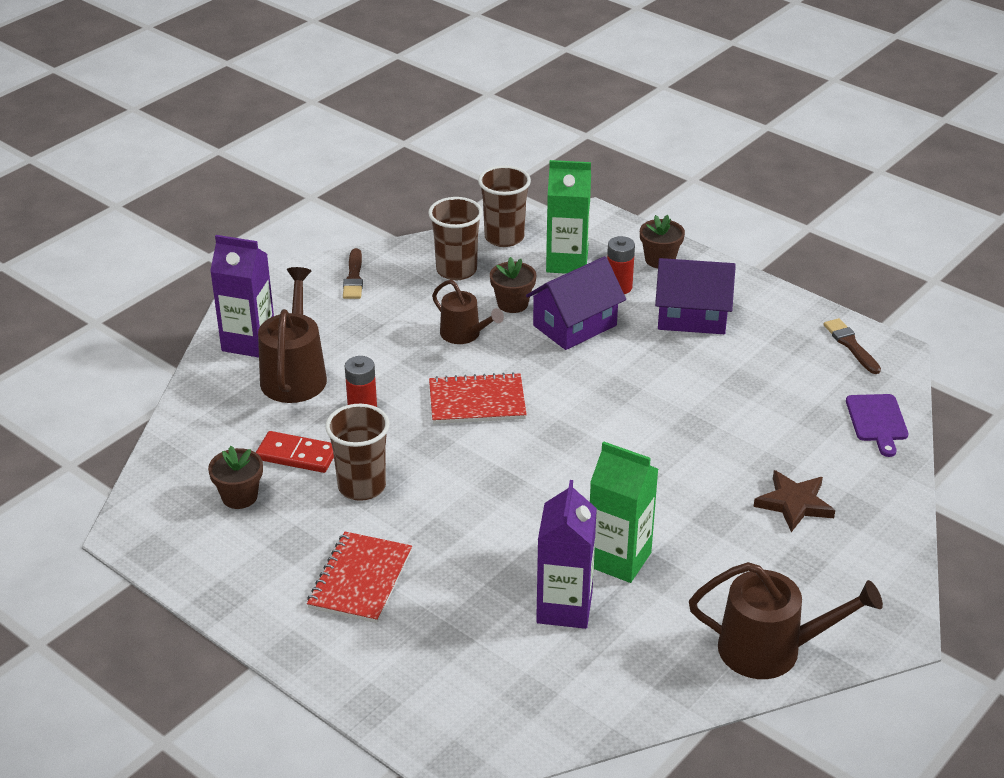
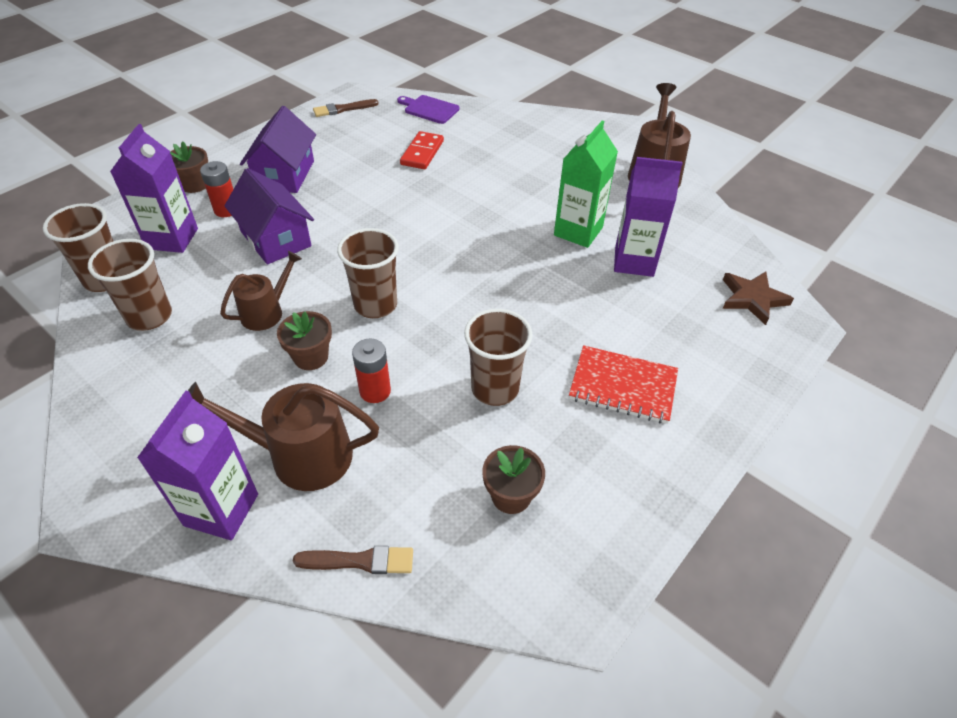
camera: 90 degrees left, 10 degrees up
(297, 455) = (444, 445): red domino -> red domino (422, 153)
(354, 277) = (123, 405): brown brush -> brown brush (360, 561)
(477, 401) = (375, 305): red notebook -> brown cup
(512, 303) = (226, 277): brown flower pot -> brown flower pot (311, 357)
(567, 262) = (172, 239): green carton -> purple carton
(794, 503) = (514, 150): brown star -> brown star (752, 299)
(877, 421) = (429, 109): purple cutting board -> purple cutting board turned 150 degrees counterclockwise

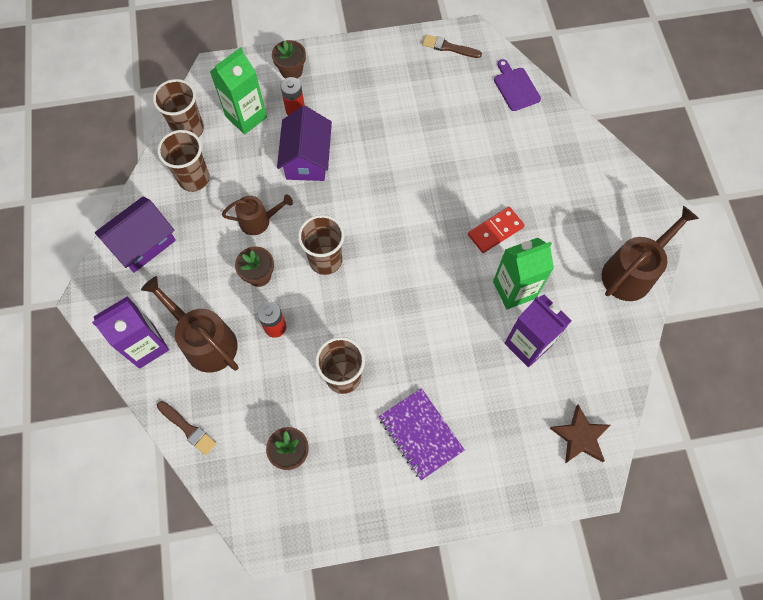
camera: 40 degrees right, 20 degrees up
(172, 239) = (246, 117): purple carton -> green carton
(284, 174) = (356, 97): purple house -> purple house (143, 243)
(422, 153) = (469, 134): red domino -> red domino (495, 231)
(623, 386) = (420, 434): red notebook -> purple notebook

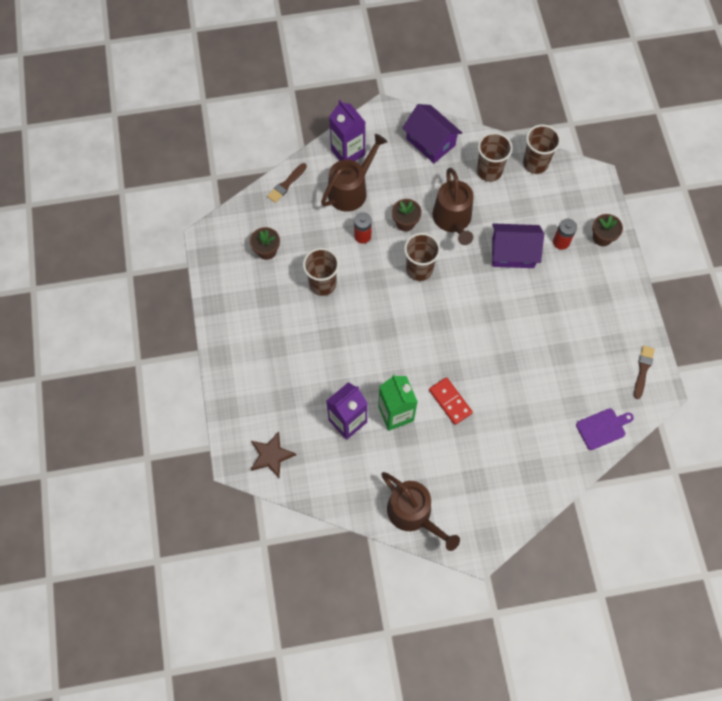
camera: 90 degrees right, 0 degrees up
(246, 117) = (551, 205): green carton -> none
(258, 221) = (453, 220): brown watering can -> brown watering can, size x1.60
(420, 434) = (277, 338): purple notebook -> none

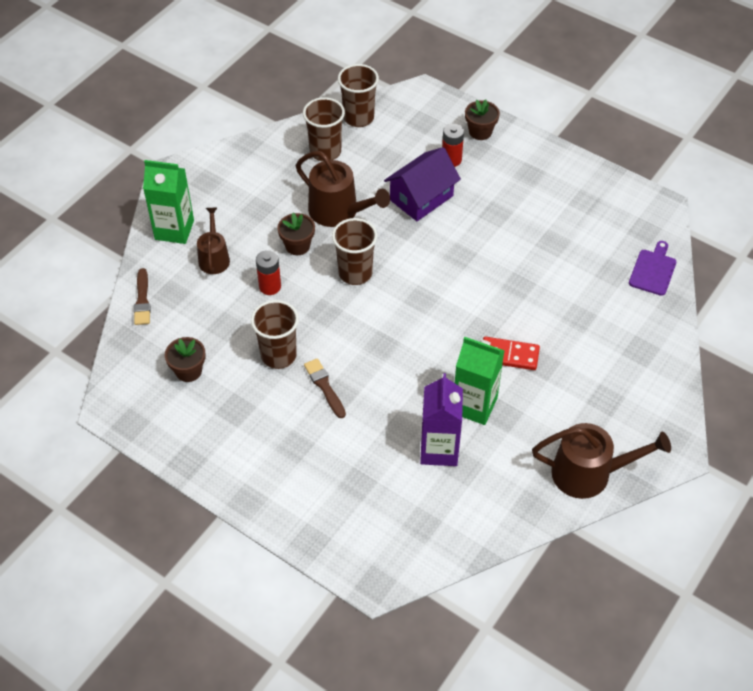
camera: 45 degrees left, 15 degrees down
(271, 455) = (403, 543): brown star -> none
(348, 152) = (174, 230): purple carton -> green carton
(351, 190) = (214, 258): brown watering can -> brown watering can, size x0.62
(430, 142) = (244, 166): purple house -> none
(643, 370) = (629, 202): brown brush -> brown brush (324, 386)

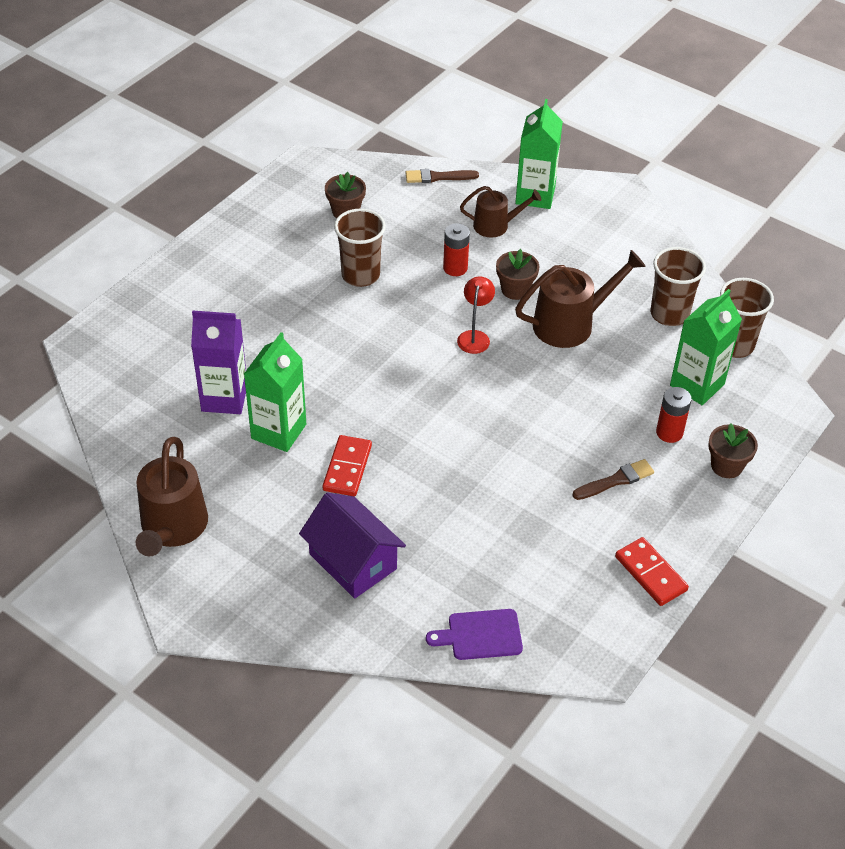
camera: 90 degrees right, 5 degrees down
(324, 386) = (317, 309): brown brush -> brown brush (616, 480)
(338, 211) = (570, 324): brown watering can -> brown watering can turned 150 degrees counterclockwise
(355, 273) = (474, 336): brown cup -> red lamp
(401, 141) = (697, 385): none -> green carton
(421, 198) = (598, 400): purple house -> purple house (353, 561)
(583, 178) = (650, 573): none -> red domino
(653, 270) = (480, 635): purple cutting board -> purple cutting board turned 150 degrees clockwise

